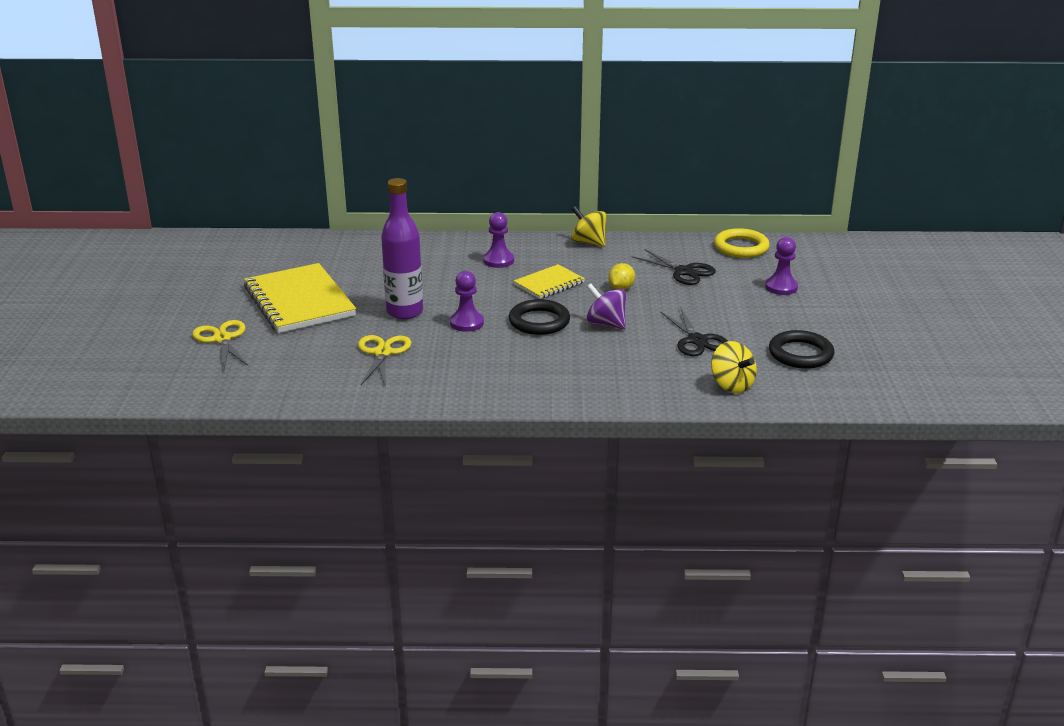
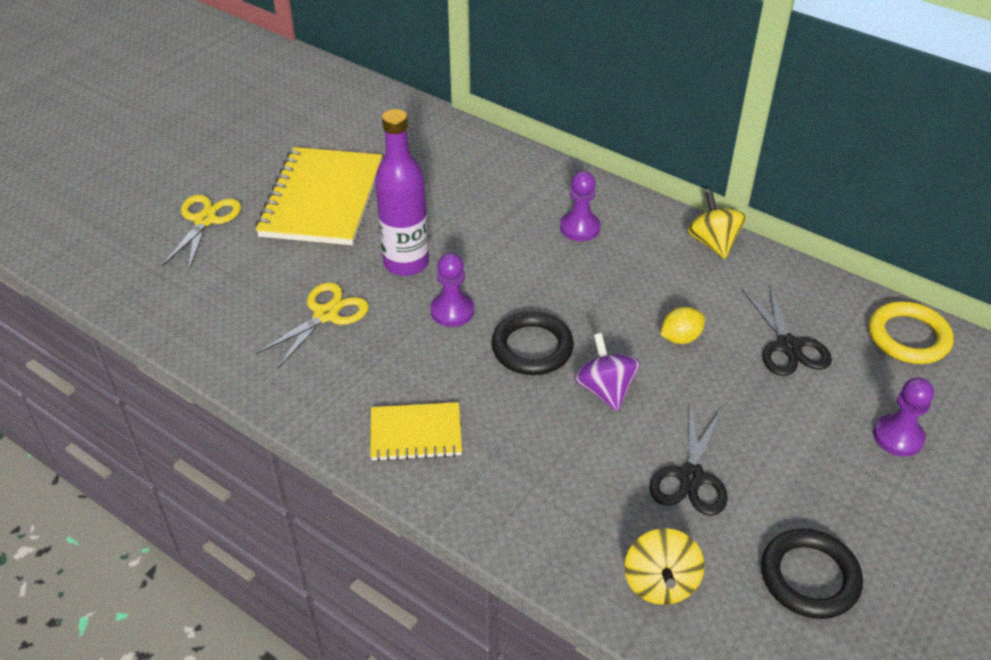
camera: 35 degrees right, 15 degrees up
(549, 284) = (601, 291): yellow notebook -> yellow notebook (416, 434)

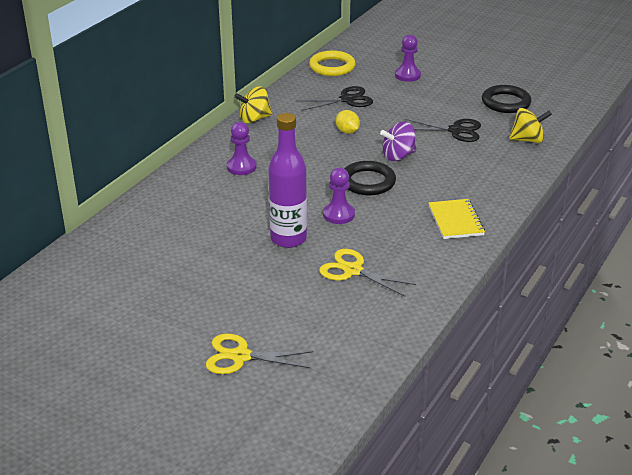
camera: 95 degrees left, 10 degrees down
(322, 199) = (208, 290): yellow notebook -> none

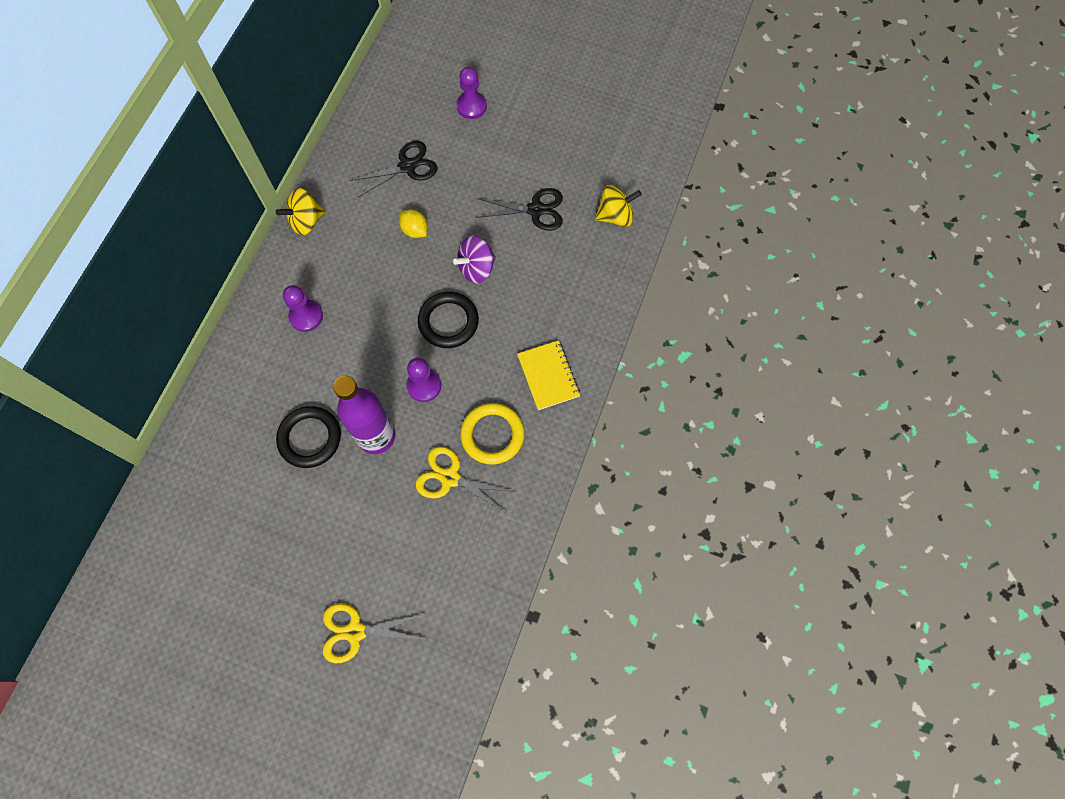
camera: 10 degrees left, 35 degrees up
(332, 67) = (381, 101): yellow ring -> yellow ring (492, 435)
(506, 102) = (587, 146): black ring -> black ring (310, 438)

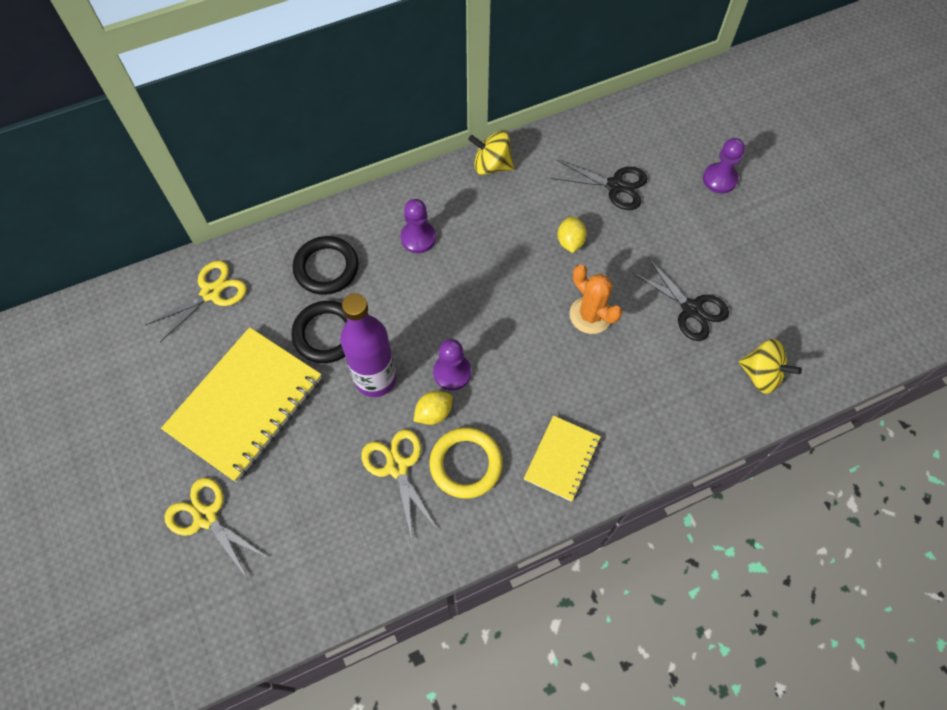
camera: 45 degrees right, 5 degrees down
(190, 487) = (211, 293): none -> yellow scissors
(303, 537) = (245, 405): none -> yellow notebook
(439, 422) = (433, 413): none -> yellow lemon
(448, 322) = (523, 338): black ring -> black ring (326, 268)
(476, 268) = (590, 315): purple spinning top -> orange cactus

